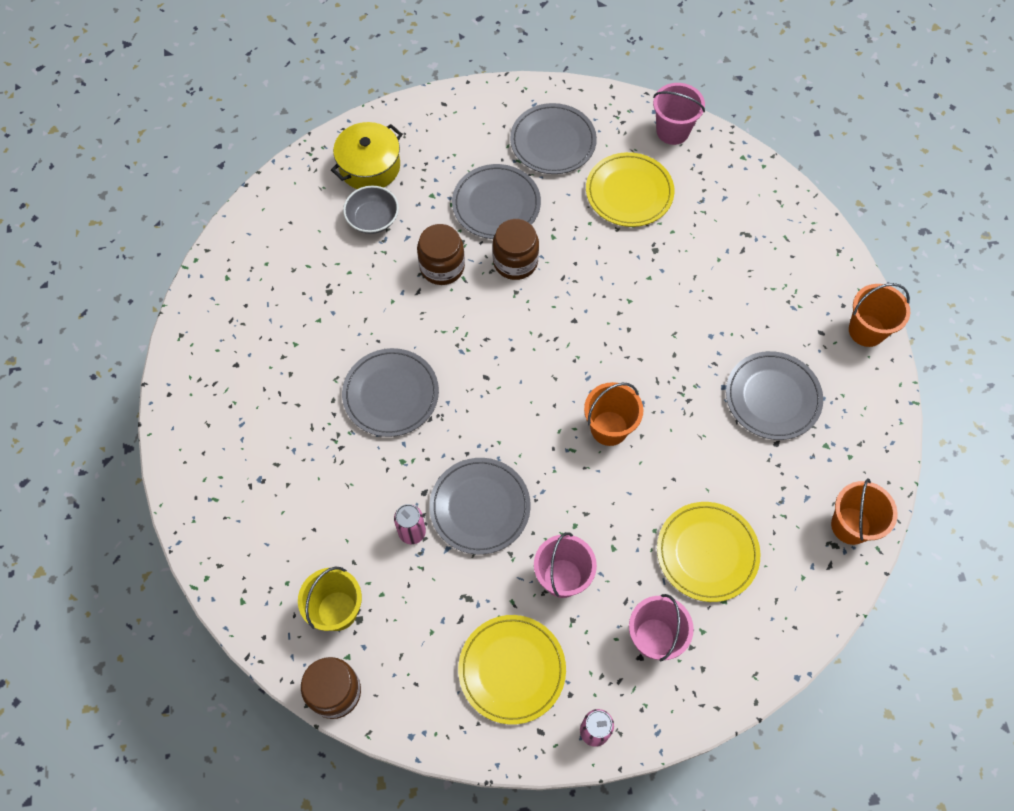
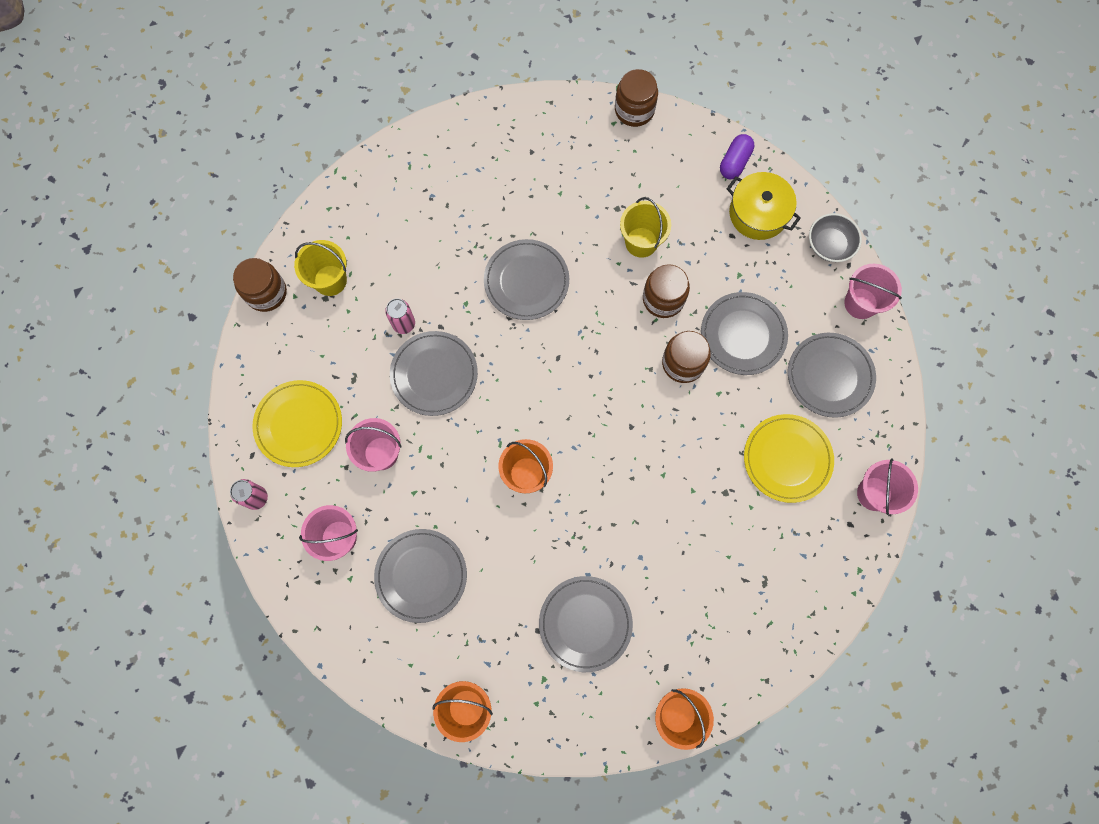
camera: 80 degrees right, 10 degrees up
(217, 255) = (634, 110): none -> brown jar
(307, 176) = (734, 162): none -> purple capsule
(373, 219) = (701, 228): grey bowl -> grey bowl (830, 244)
(374, 276) = (641, 242): none -> yellow bucket
(485, 102) = (860, 303): none -> pink bucket
(707, 552) = (421, 575): yellow plate -> grey plate

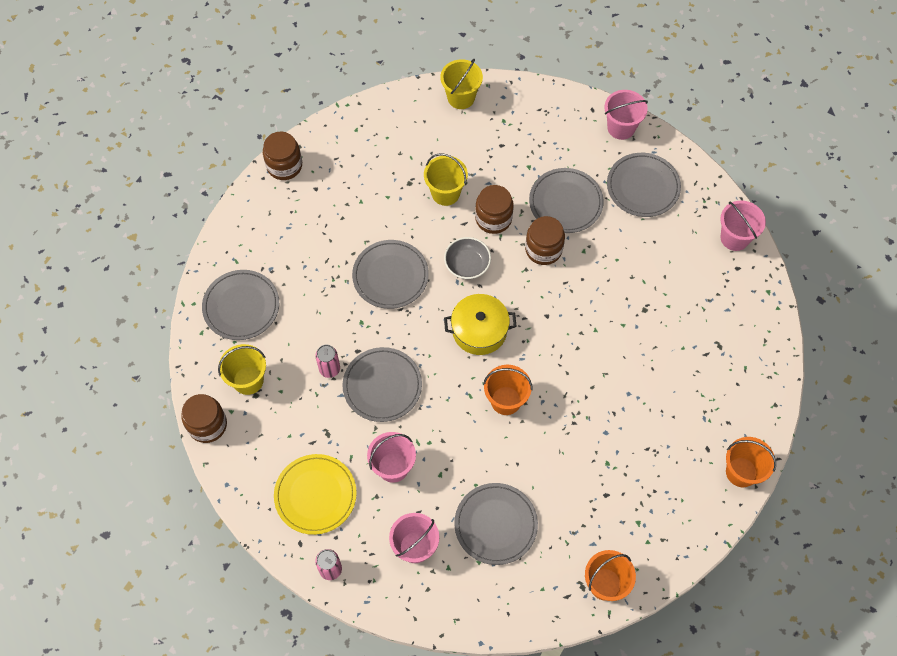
camera: 40 degrees left, 10 degrees down
(585, 623) = (632, 464): grey plate -> grey plate (241, 306)
(634, 110) = (362, 111): brown jar -> brown jar (284, 165)
(734, 162) = (461, 97): purple capsule -> yellow bucket
(758, 213) = (505, 119): yellow pot -> yellow pot (479, 330)
(787, 459) = (663, 258): yellow plate -> none
(830, 244) = (569, 105): grey bowl -> grey bowl (467, 264)

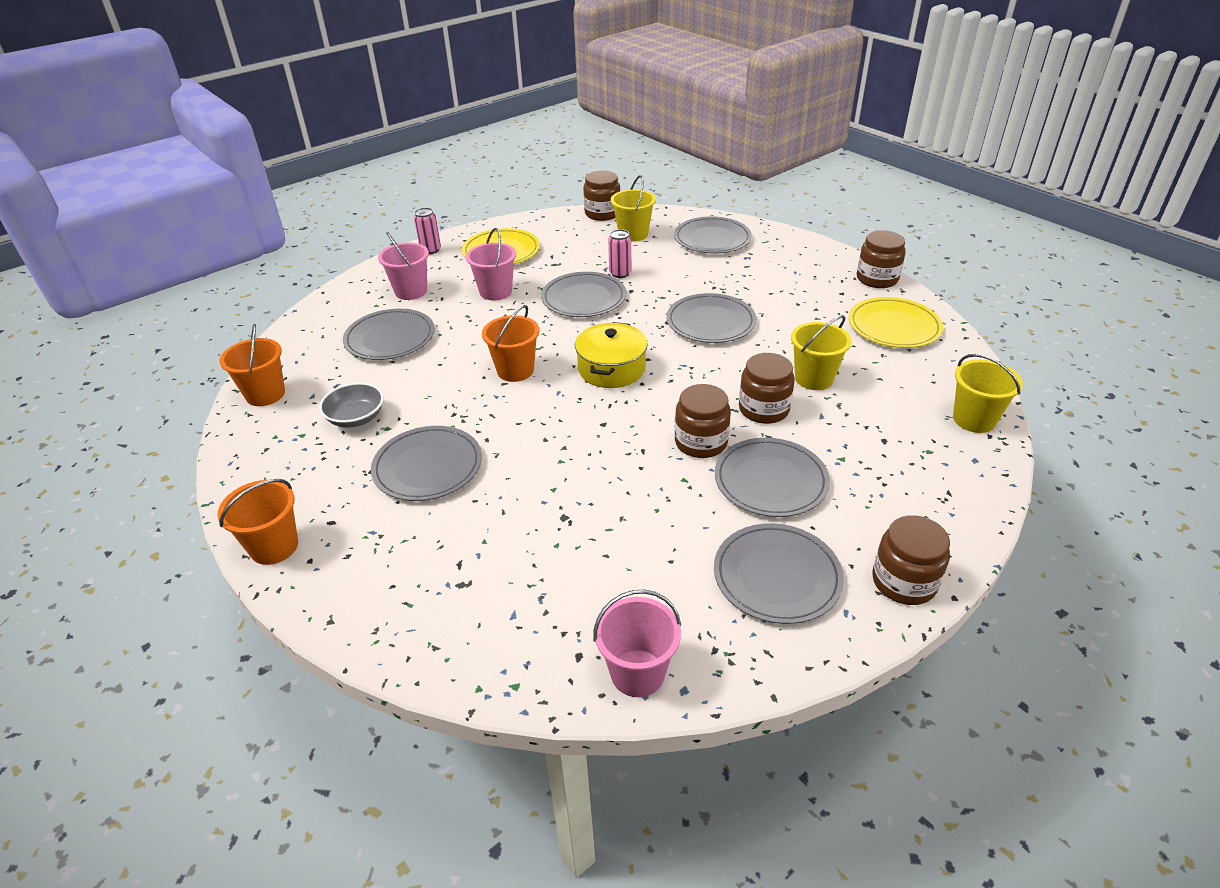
camera: 110 degrees right, 25 degrees down
(358, 149) = (894, 326): none -> yellow plate
(467, 264) = (703, 376): grey bowl -> grey bowl (356, 418)
(621, 127) = (904, 582): pink bucket -> brown jar
(634, 413) = (428, 467): none -> grey plate

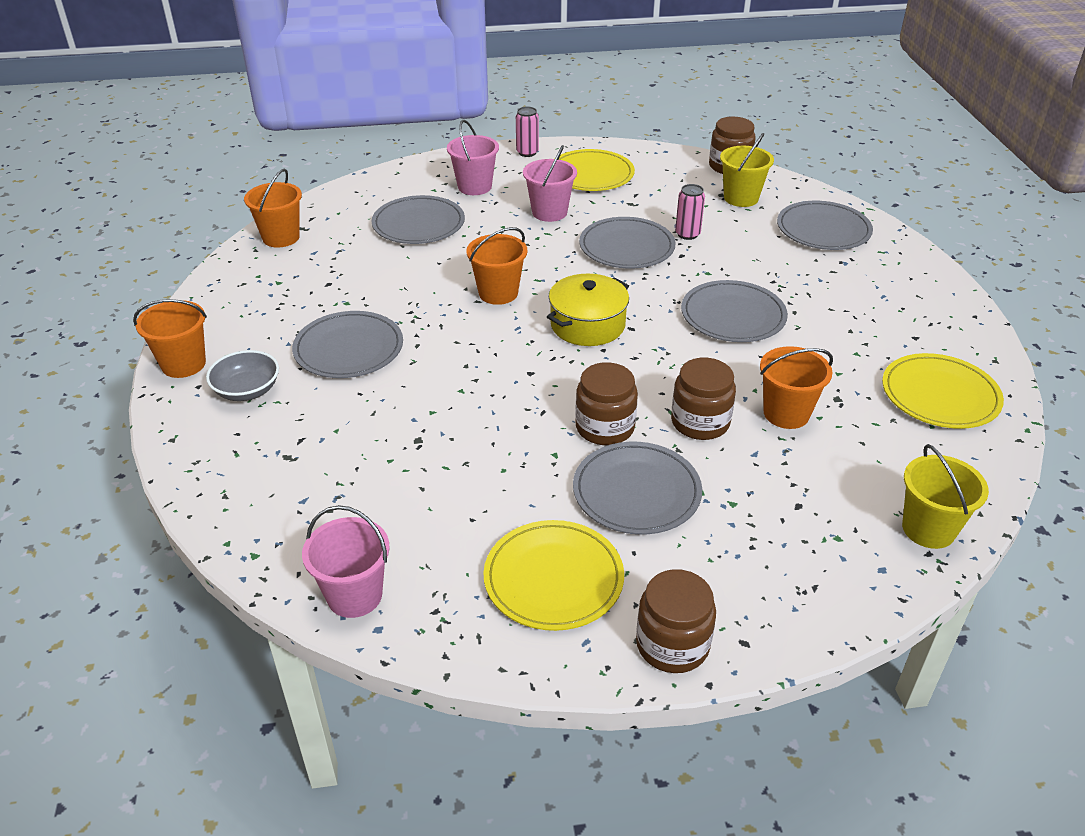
camera: 30 degrees right, 0 degrees up
(356, 418) = (330, 284): grey bowl -> grey bowl (247, 390)
(777, 576) = (553, 578): grey plate -> yellow plate
(814, 378) = (786, 413): yellow bucket -> orange bucket
(877, 279) = (976, 337): brown jar -> none

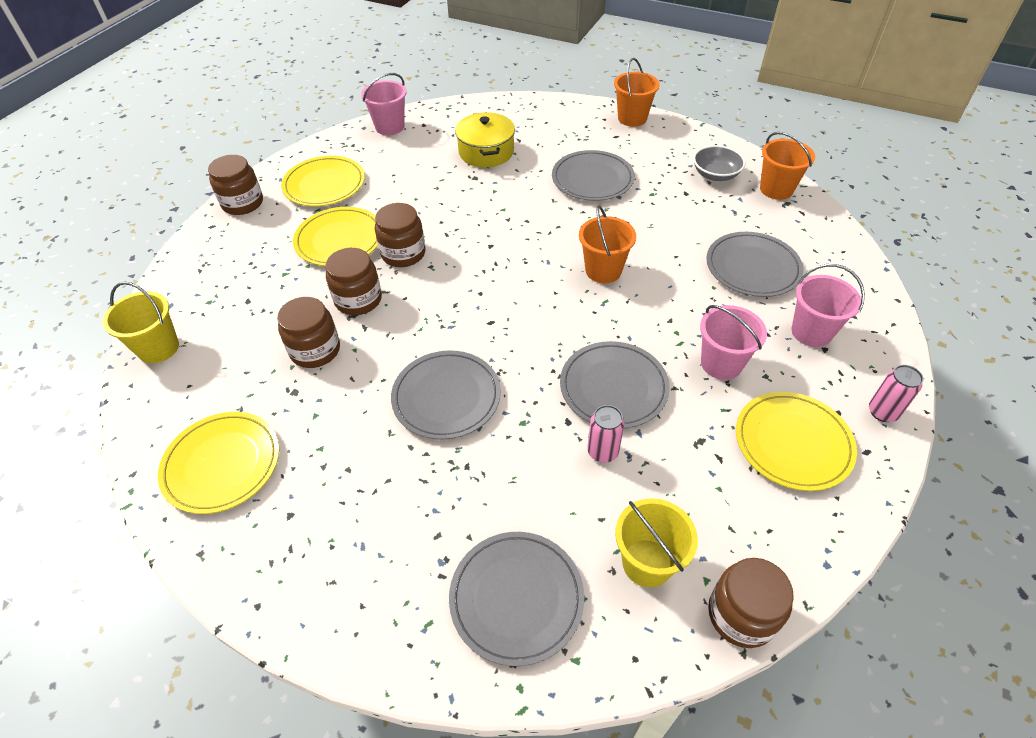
camera: 125 degrees right, 10 degrees up
(247, 390) = (583, 133): grey bowl -> grey bowl (715, 175)
(587, 325) = (517, 300): yellow pot -> yellow pot (486, 152)
(636, 492) = (339, 240): grey plate -> yellow plate
(786, 413) = (315, 350): orange bucket -> brown jar

